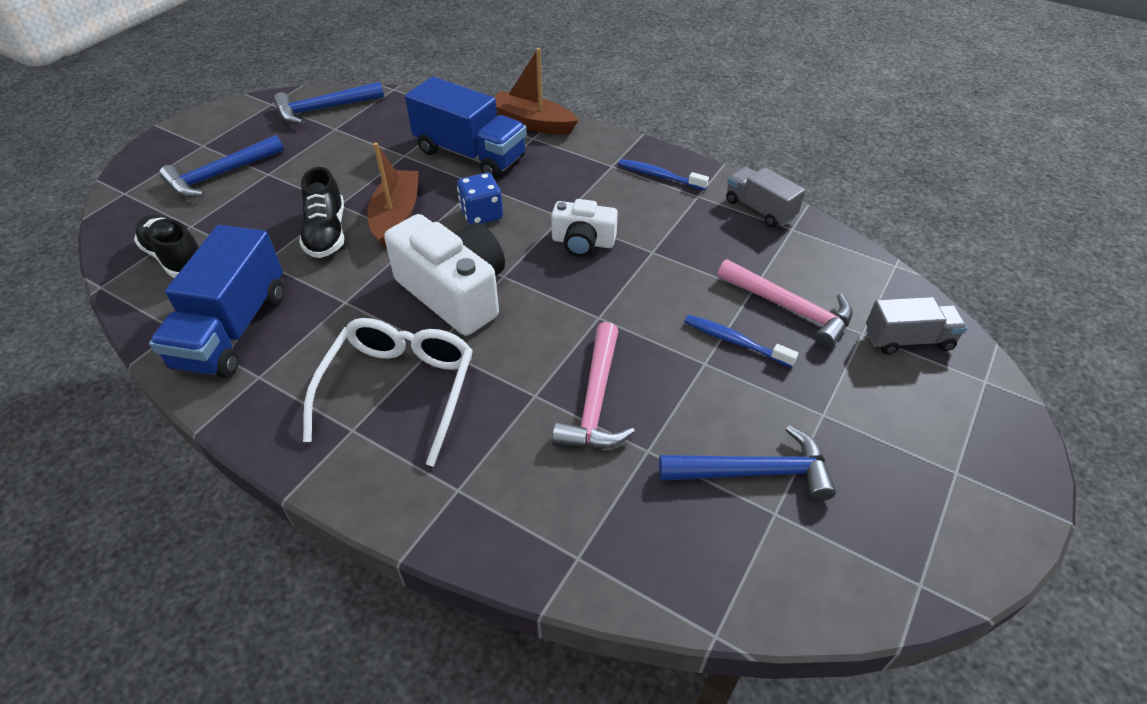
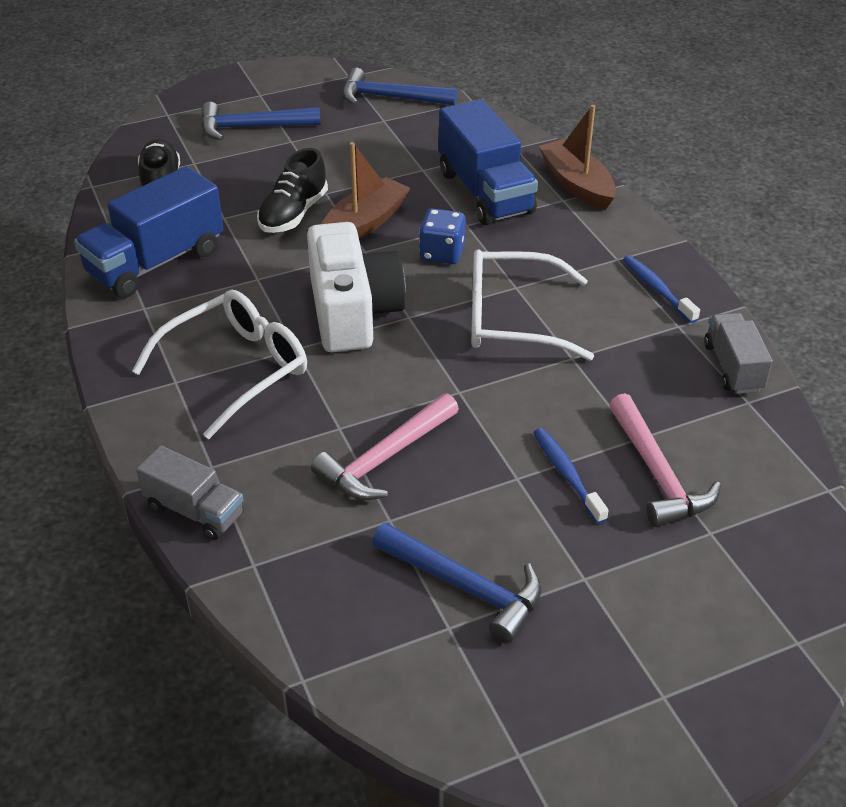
camera: 35 degrees right, 5 degrees down
(583, 242) = (512, 319): white camera -> white glasses
(908, 340) = (754, 563): grey truck -> grey truck (194, 511)

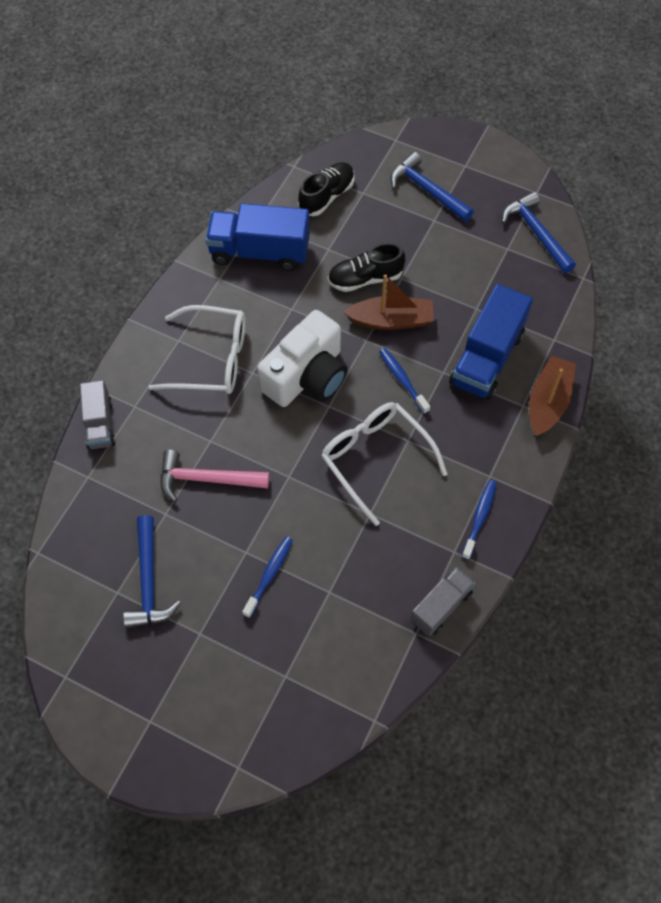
camera: 50 degrees right, 20 degrees up
(442, 253) = (402, 380): blue dice -> blue toothbrush
(657, 473) = (309, 620): pink hammer -> none

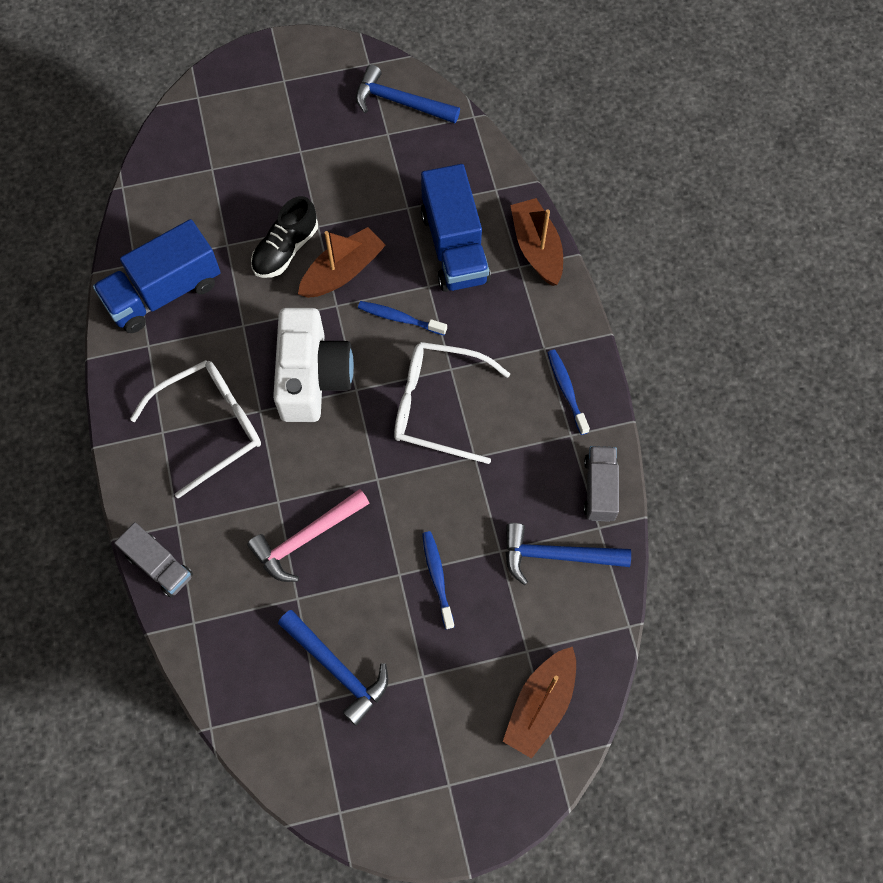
camera: 40 degrees left, 5 degrees up
(261, 722) = (540, 705): none -> brown boat
(326, 196) = (180, 196): black shoe -> none
(427, 190) = (269, 127): blue hammer -> blue hammer (557, 555)

